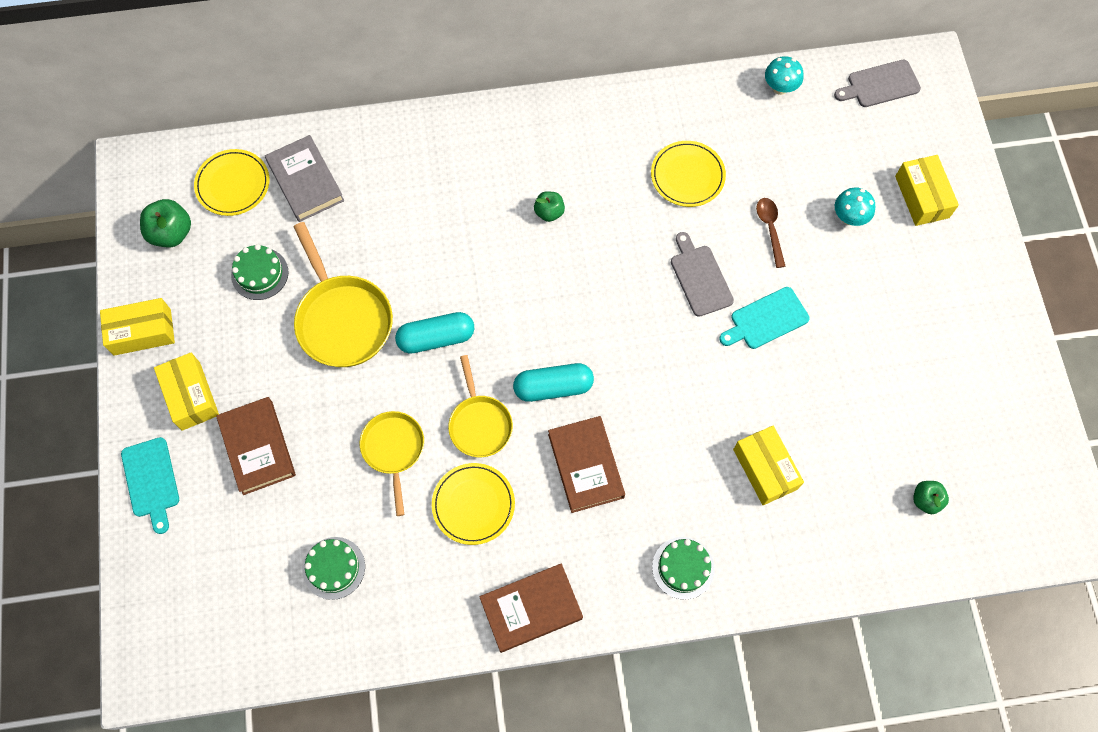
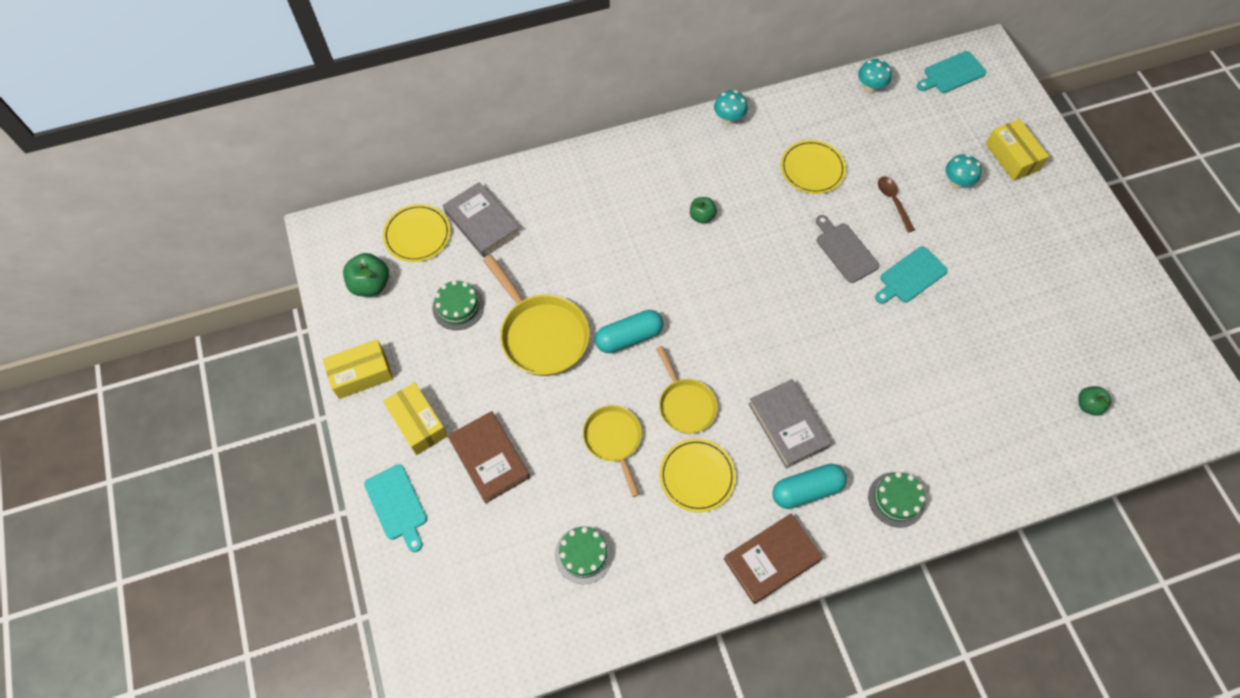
camera: 10 degrees left, 5 degrees down
(553, 387) = (742, 362): turquoise capsule -> turquoise capsule (806, 490)
(586, 466) = (788, 425): brown book -> grey book
(607, 101) = (728, 119): none -> turquoise mushroom
(765, 469) = (944, 402): yellow box -> none
(880, 84) = (952, 73): grey cutting board -> turquoise cutting board

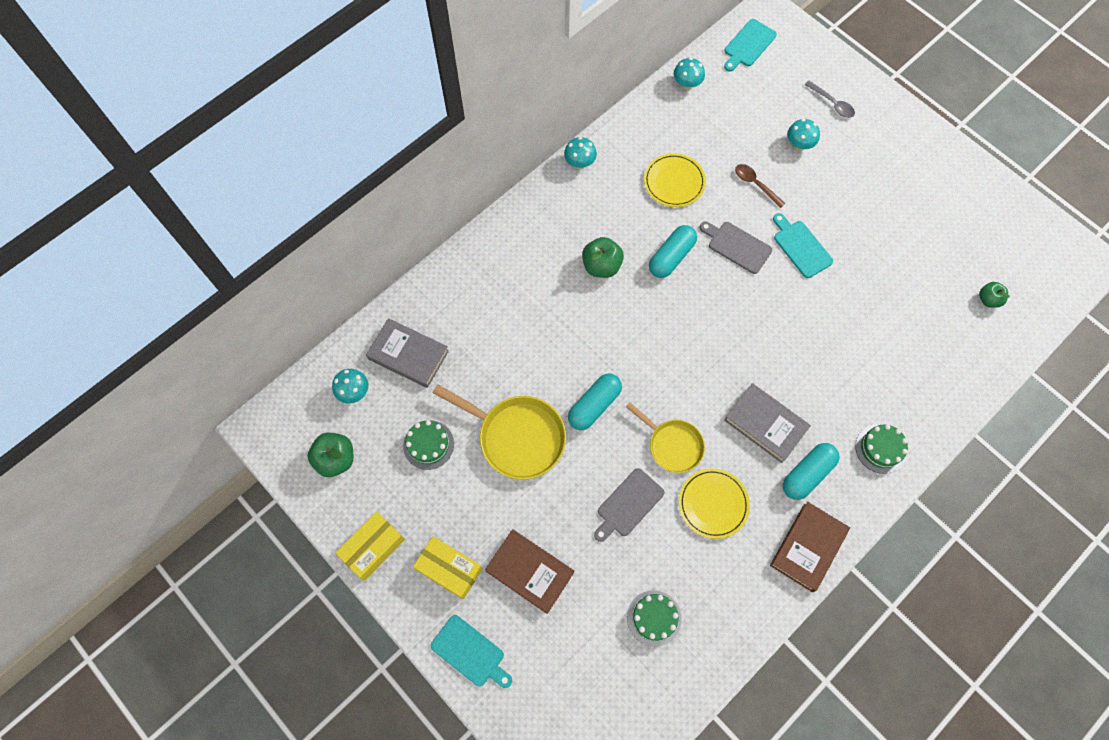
camera: 25 degrees left, 5 degrees up
(417, 235) = (354, 392): yellow plate -> turquoise mushroom
(614, 440) = (628, 504): yellow pan -> grey cutting board
(702, 216) = (601, 266): green apple -> green apple, size x1.57
(774, 235) = (671, 257): none -> turquoise capsule
(910, 276) = (801, 247): turquoise cutting board -> turquoise cutting board turned 120 degrees clockwise
(1012, 157) = (832, 103): yellow box -> grey spoon

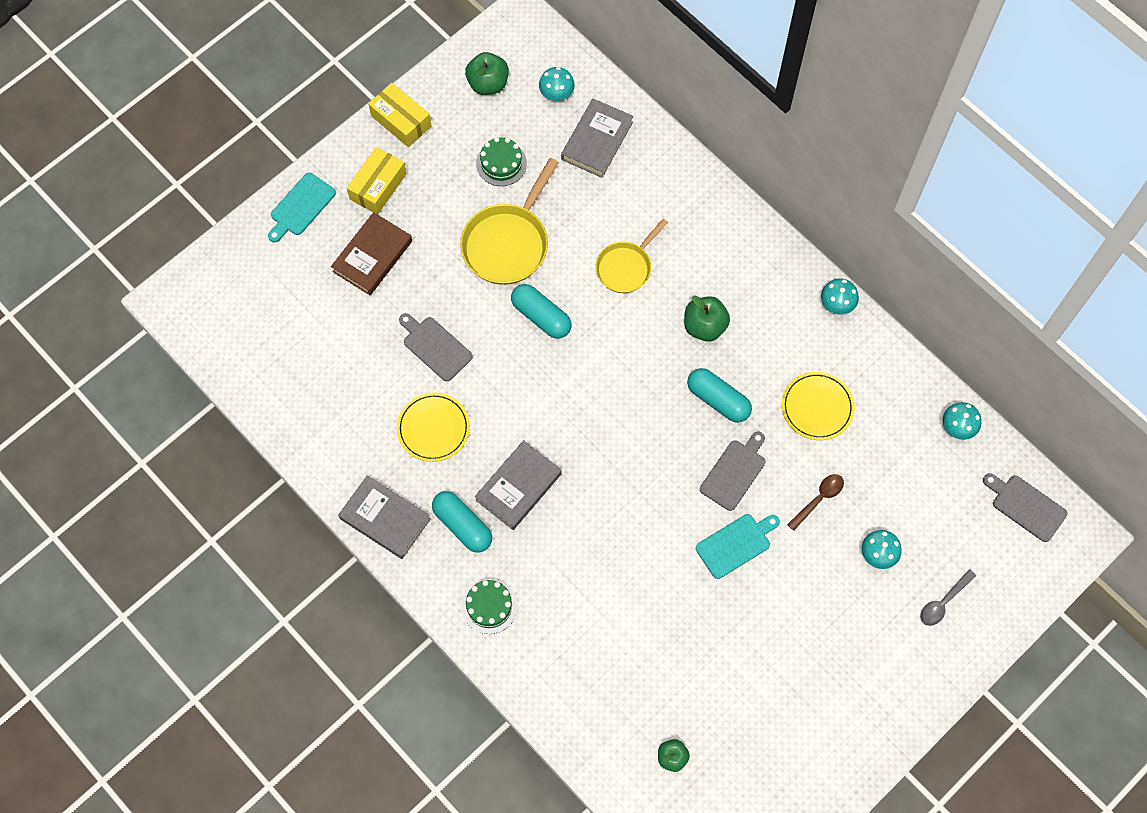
camera: 90 degrees right, 0 degrees up
(654, 618) = (323, 367): green cake -> none
(672, 445) = (497, 391): yellow pan -> yellow pan (626, 267)
(748, 45) = (1026, 506): turquoise cutting board -> grey cutting board
(808, 547) = (385, 519): brown book -> grey book

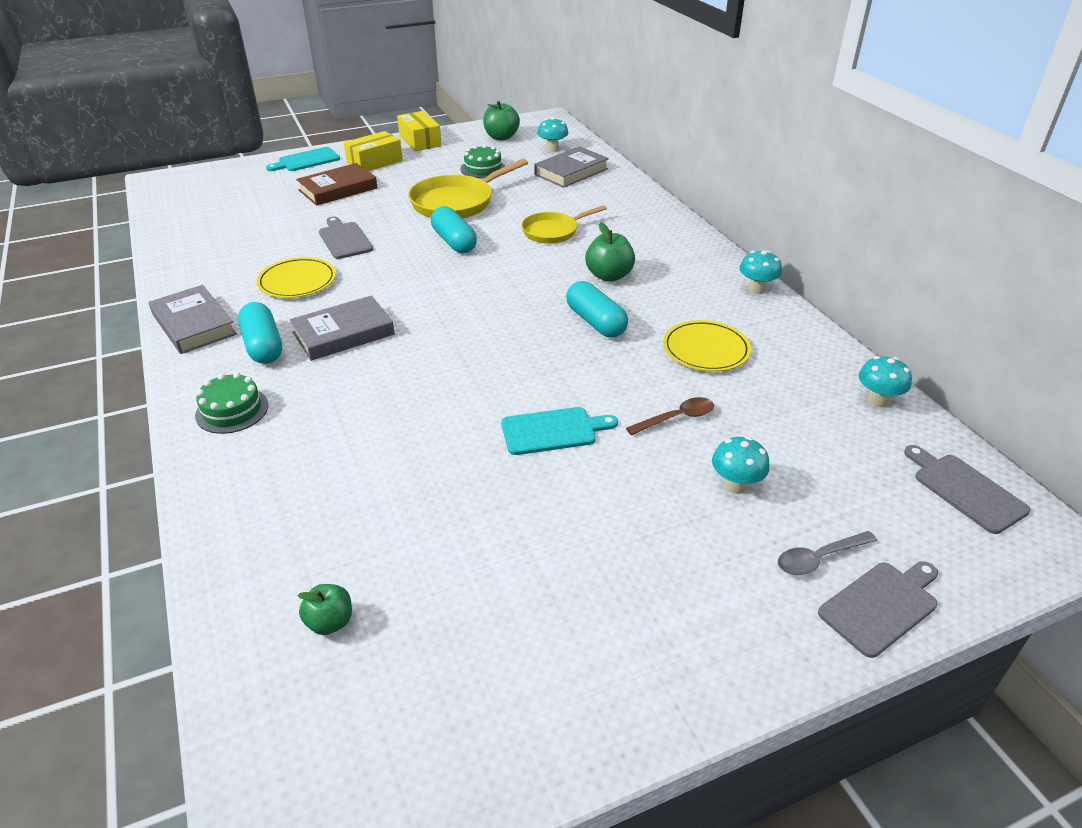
camera: 20 degrees right, 30 degrees down
(734, 472) = (584, 375): grey cutting board -> grey cutting board (881, 606)

